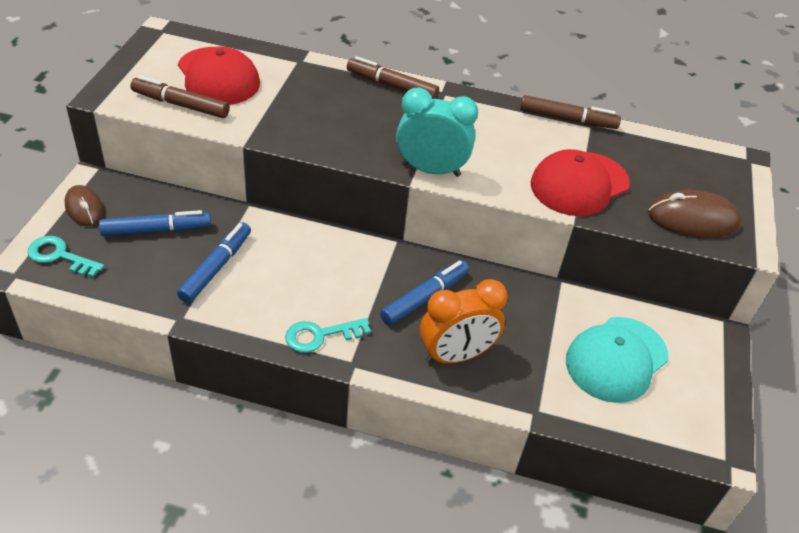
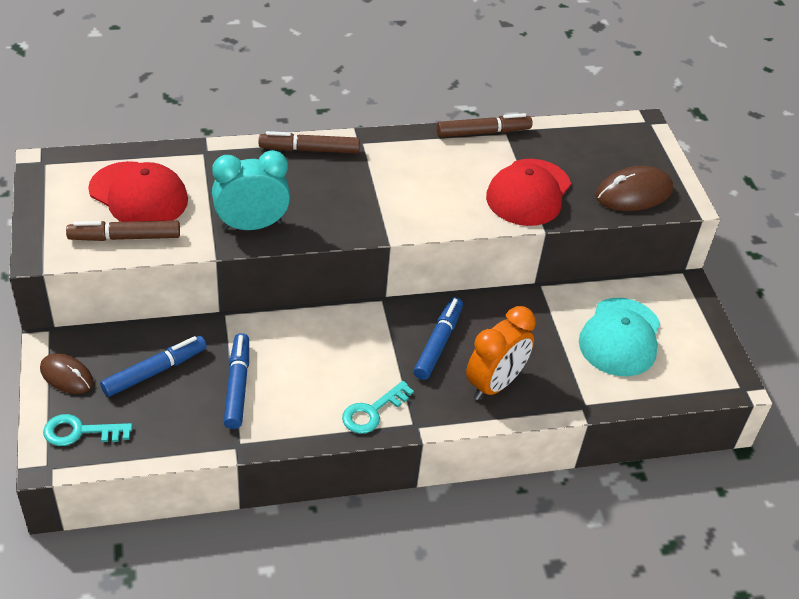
camera: 25 degrees left, 0 degrees up
(431, 170) = (399, 223): turquoise clock -> turquoise clock (251, 226)

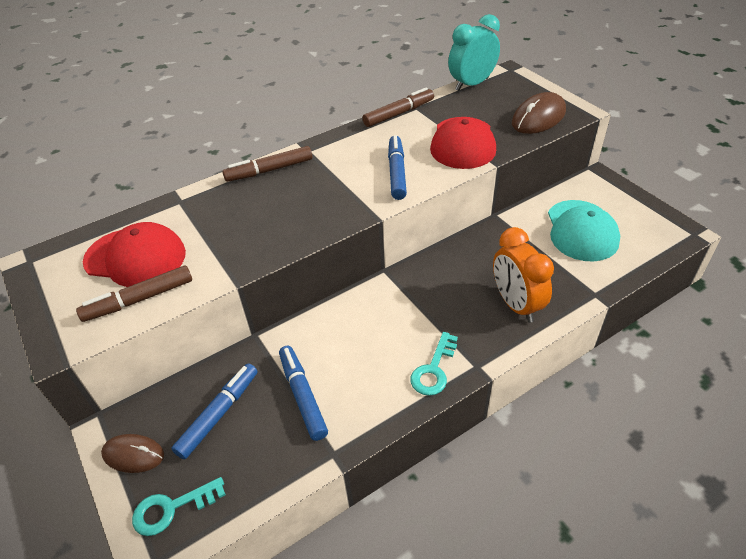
camera: 15 degrees left, 0 degrees up
(251, 226) = (254, 247): turquoise clock -> turquoise clock (472, 84)
(438, 343) = (450, 289): blue marker -> blue marker (397, 172)
(494, 384) = (516, 304): orange clock -> orange clock turned 135 degrees clockwise

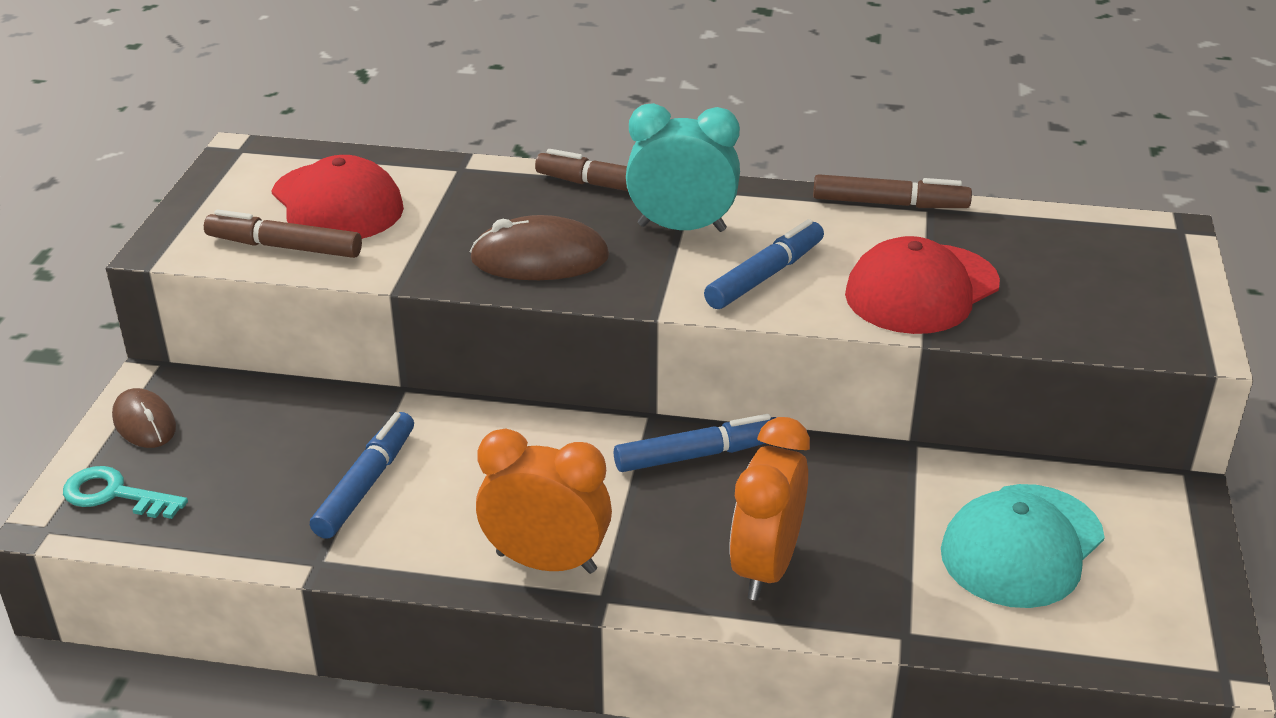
camera: 40 degrees right, 10 degrees down
(219, 414) = (263, 442): blue marker -> blue marker (698, 455)
(434, 369) = (546, 562): turquoise key -> orange clock
(472, 84) = (1074, 219): turquoise clock -> turquoise clock (682, 228)
(538, 117) = (1106, 318): brown mouse -> brown mouse (540, 258)

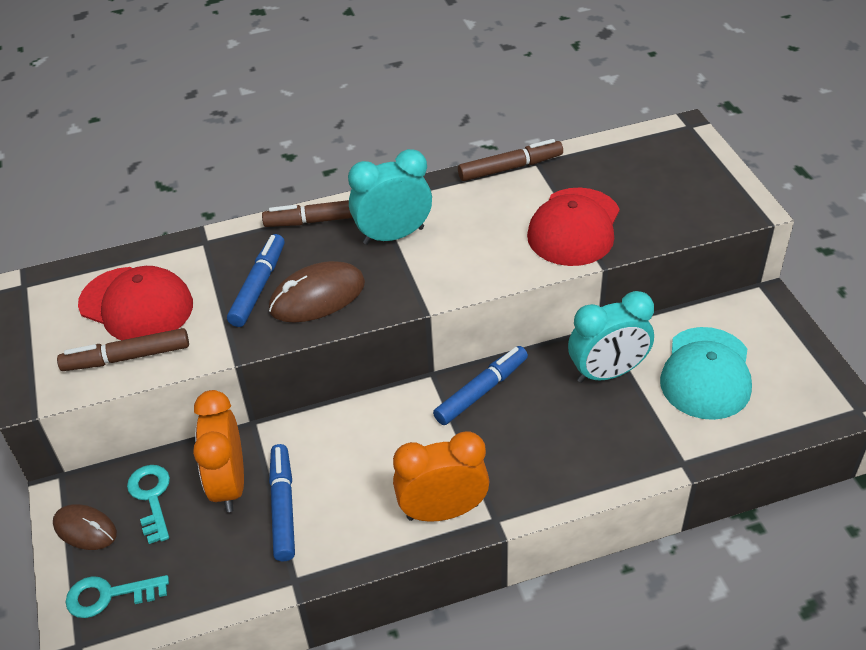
camera: 25 degrees left, 10 degrees up
(235, 420) = (151, 498): none -> turquoise key
(765, 276) = (473, 253): blue marker -> blue marker (258, 286)
(766, 568) = (576, 454): orange clock -> orange clock (229, 484)
(881, 495) = (607, 373): none -> turquoise clock

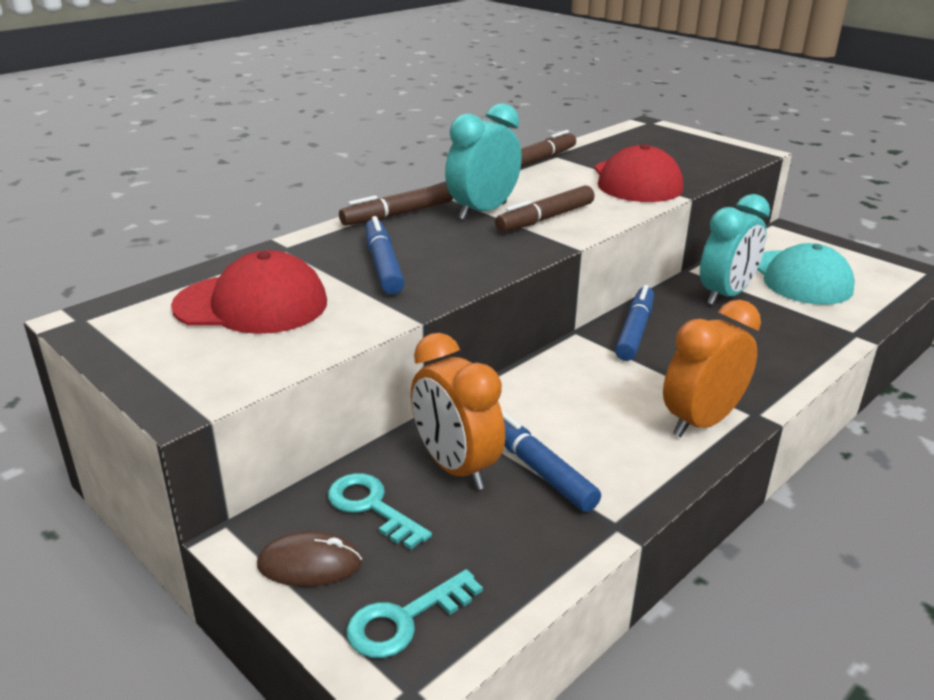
camera: 30 degrees left, 15 degrees down
(127, 357) = (283, 344): brown marker -> brown marker (545, 219)
(317, 296) = (455, 259): brown mouse -> none

